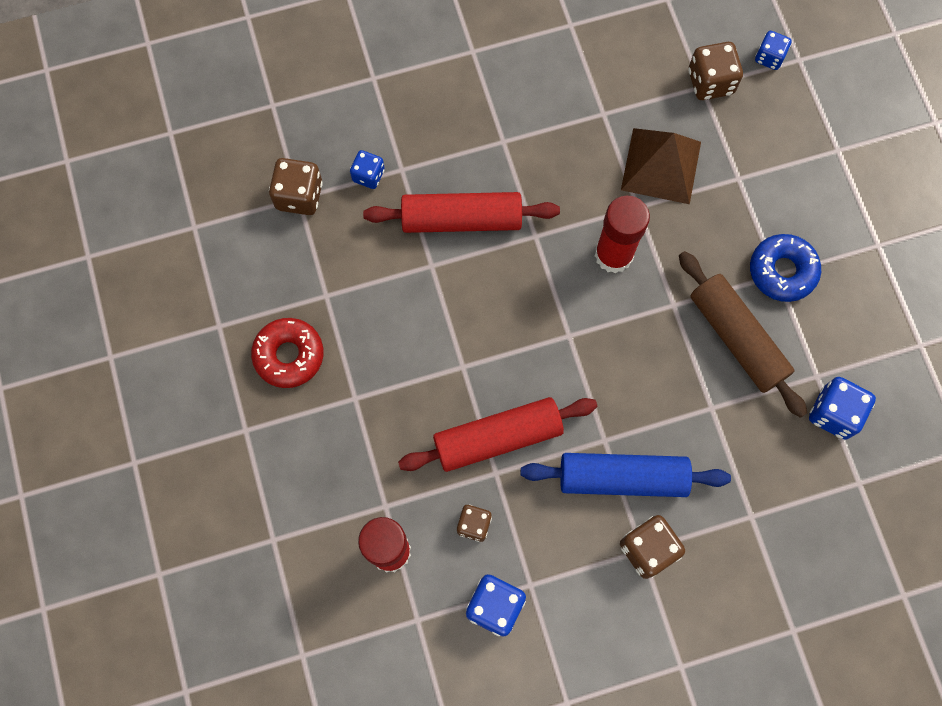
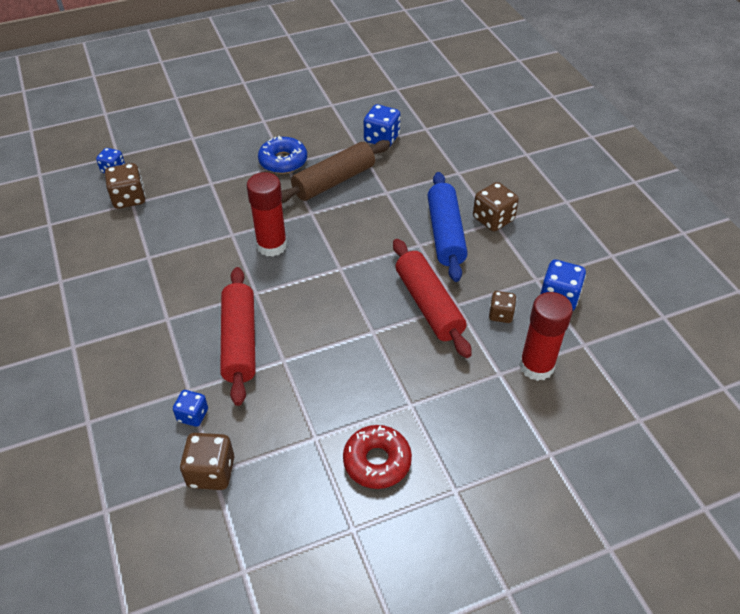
camera: 95 degrees left, 25 degrees down
(661, 166) = (197, 222): brown pyramid -> none

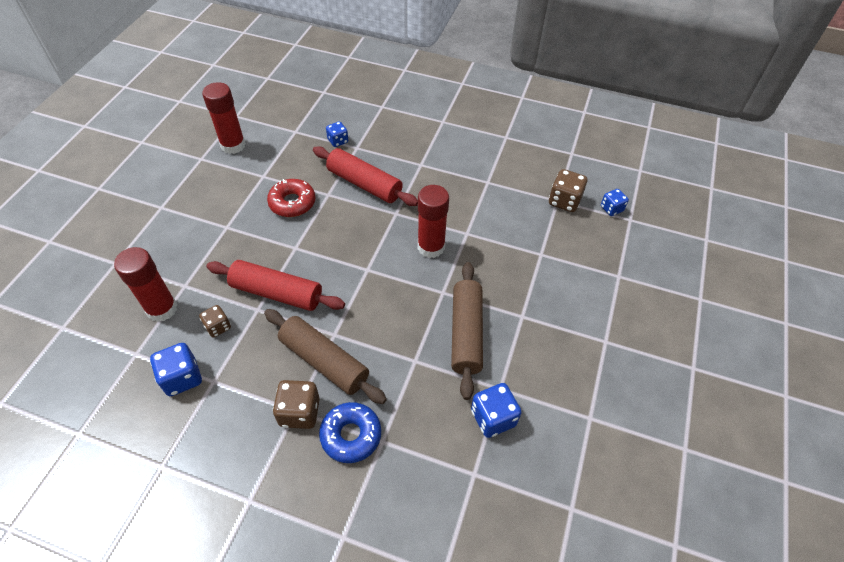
camera: 130 degrees right, 5 degrees up
(211, 472) = (296, 131): brown dice -> none
(283, 161) = (527, 316): blue donut -> blue donut (351, 435)
(299, 516) = (233, 145): none -> red glue stick
(377, 461) = (217, 189): red donut -> red donut (292, 203)
(445, 234) = (324, 361): blue rolling pin -> brown rolling pin

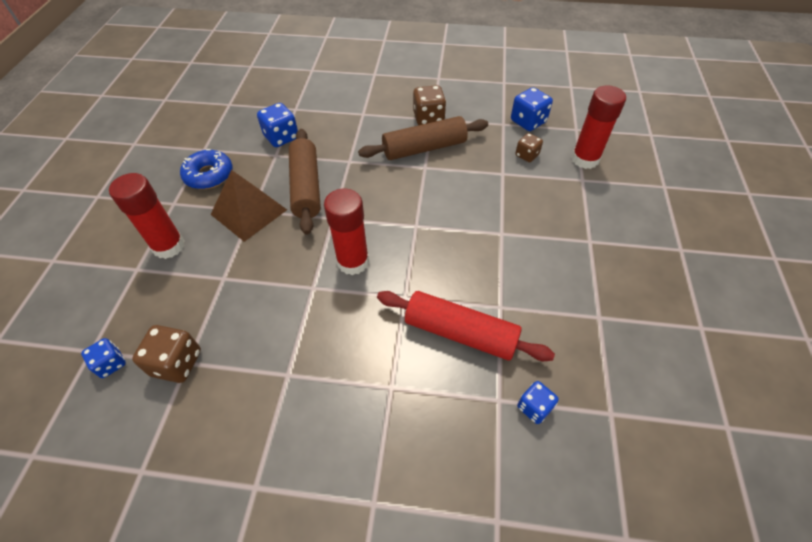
camera: 170 degrees right, 0 degrees up
(233, 145) = (679, 361): red glue stick -> red glue stick (168, 246)
(277, 292) = (493, 189): red rolling pin -> none
(292, 203) = (537, 285): red donut -> none
(324, 361) = (424, 148): brown rolling pin -> brown rolling pin turned 45 degrees counterclockwise
(351, 435) = (386, 113): blue donut -> blue donut (209, 175)
(525, 315) = (249, 212): none -> brown pyramid

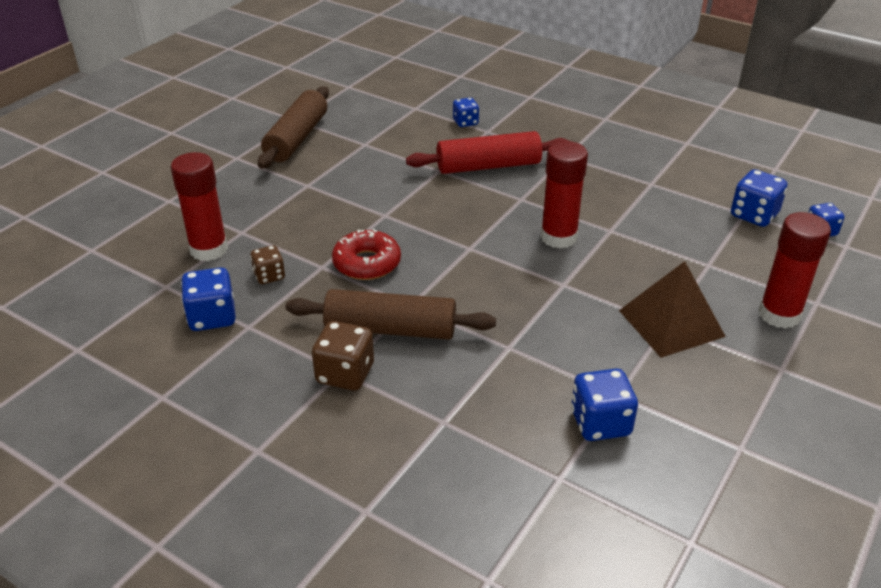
camera: 155 degrees left, 15 degrees down
(177, 363) = (754, 215): brown dice -> blue dice
(209, 175) = (729, 394): blue donut -> none
(306, 187) = (584, 330): brown rolling pin -> brown rolling pin (296, 138)
(460, 333) = (488, 166): red rolling pin -> red rolling pin turned 60 degrees counterclockwise
(476, 186) = (367, 263): none -> red donut

